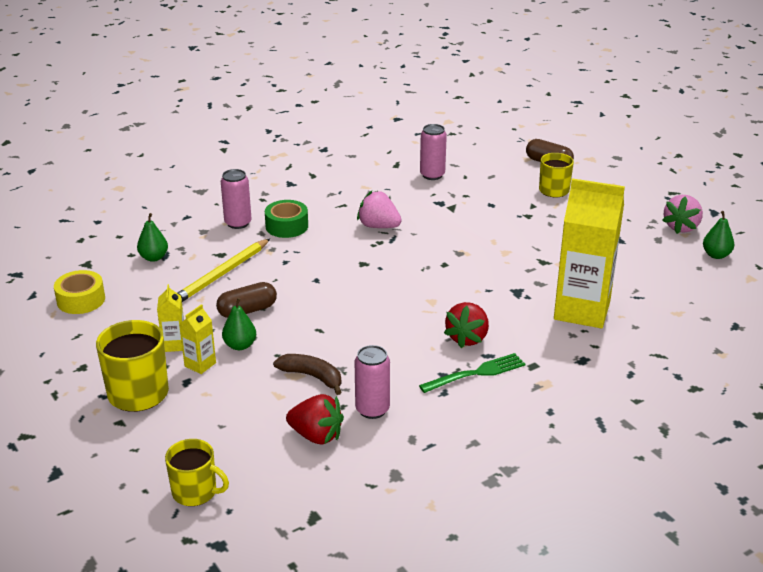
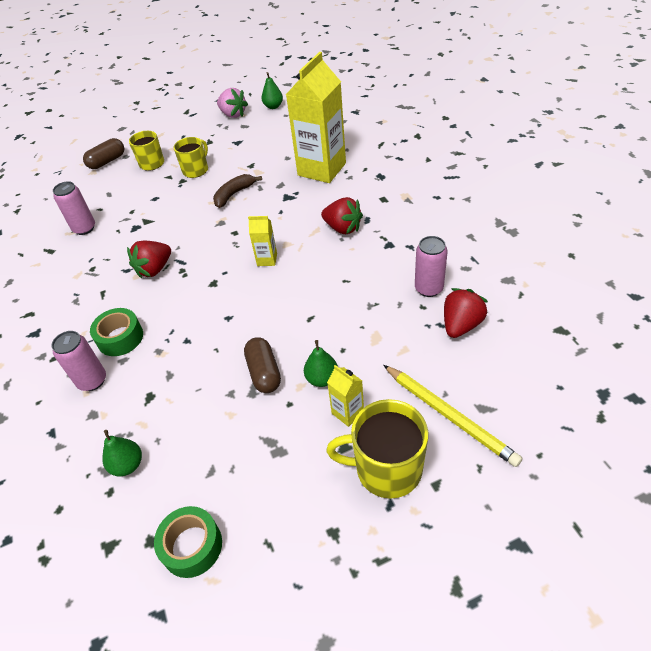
camera: 75 degrees left, 15 degrees up
(81, 300) = (192, 546): yellow tape -> green tape
(174, 344) = (309, 437): yellow carton -> yellow carton (267, 259)
(195, 492) = (538, 412): yellow mug -> yellow mug (196, 170)
(221, 274) = (189, 395): yellow pencil -> yellow pencil (449, 415)
(312, 377) = (380, 325): brown banana -> brown banana (234, 194)
(378, 226) = (154, 269): pink strawberry -> red strawberry
(476, 373) = (389, 227): green fork -> none

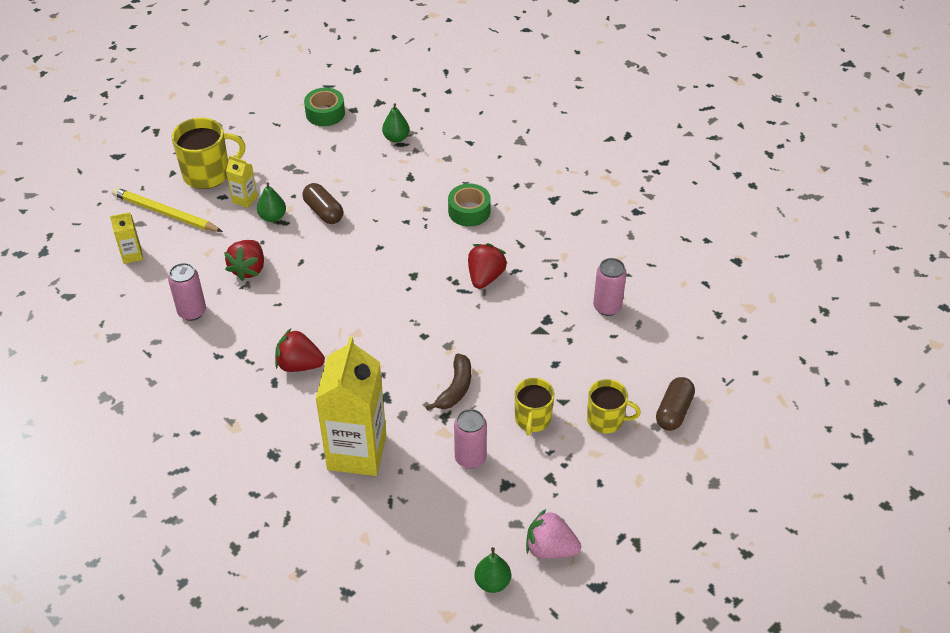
camera: 155 degrees right, 0 degrees up
(92, 381) = (466, 177): pink can -> pink can (470, 458)
(267, 259) = (370, 310): yellow carton -> yellow carton (132, 255)
(461, 325) = (158, 283): red strawberry -> red strawberry (248, 269)

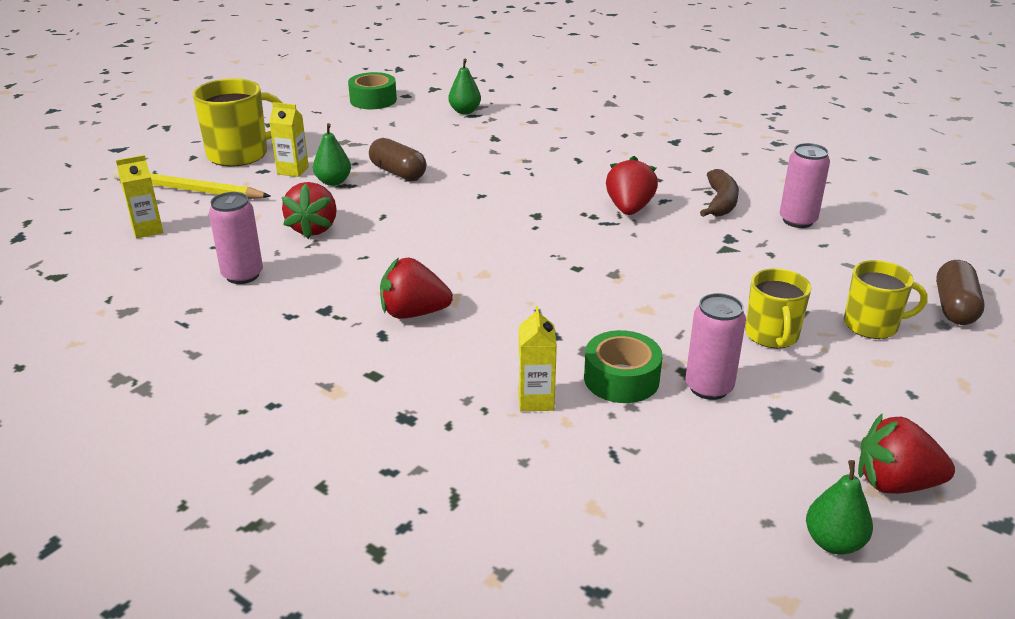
camera: 10 degrees left, 15 degrees down
(357, 452) = (536, 400): yellow carton -> yellow carton, size x0.43
(455, 388) = (646, 315): brown banana -> brown banana (720, 202)
(469, 211) = (579, 158): green tape -> green tape (621, 379)
(550, 548) = (895, 483): pink strawberry -> red strawberry

